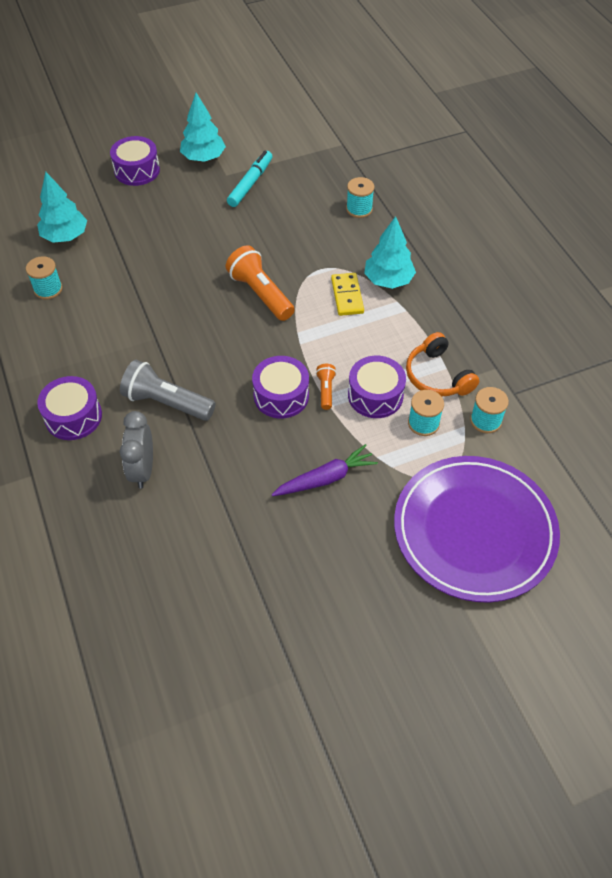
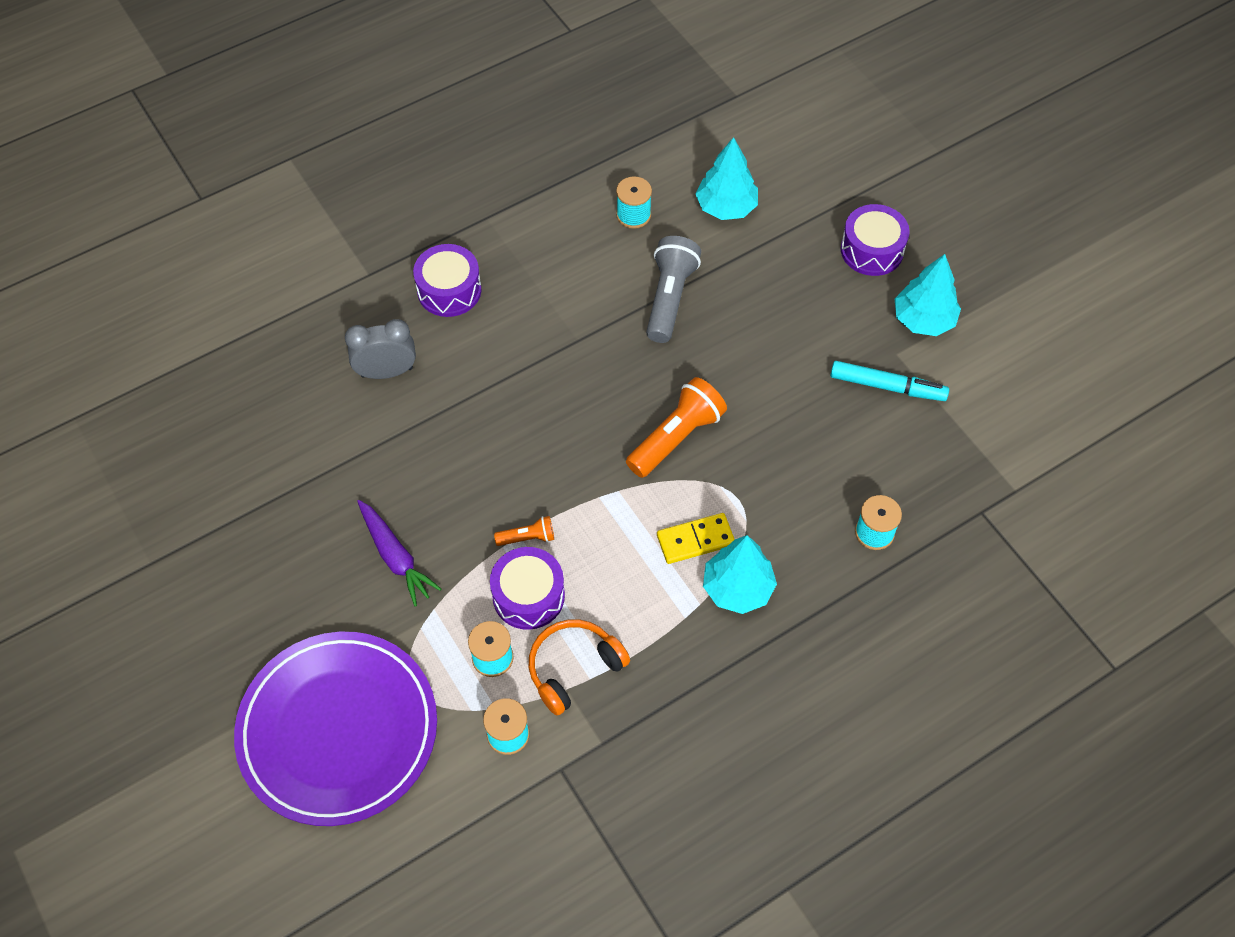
camera: 80 degrees right, 5 degrees up
(167, 402) = (482, 374): grey flashlight -> grey flashlight (669, 298)
(281, 396) = (511, 489): purple drum -> none

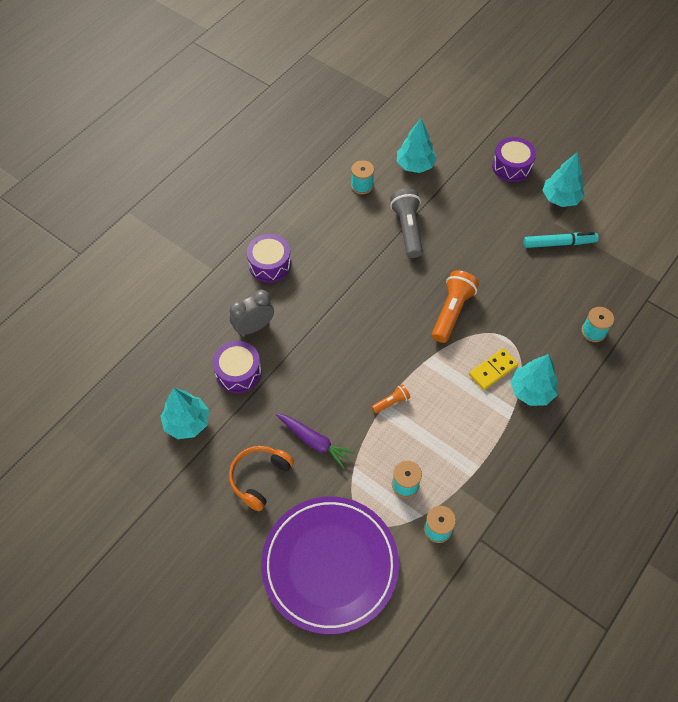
camera: 20 degrees left, 0 degrees up
(238, 474) = (187, 423): none -> turquoise tree
(528, 596) = (409, 438): purple drum -> purple drum (238, 372)
(573, 668) = (457, 473): orange headphones -> orange headphones (259, 478)

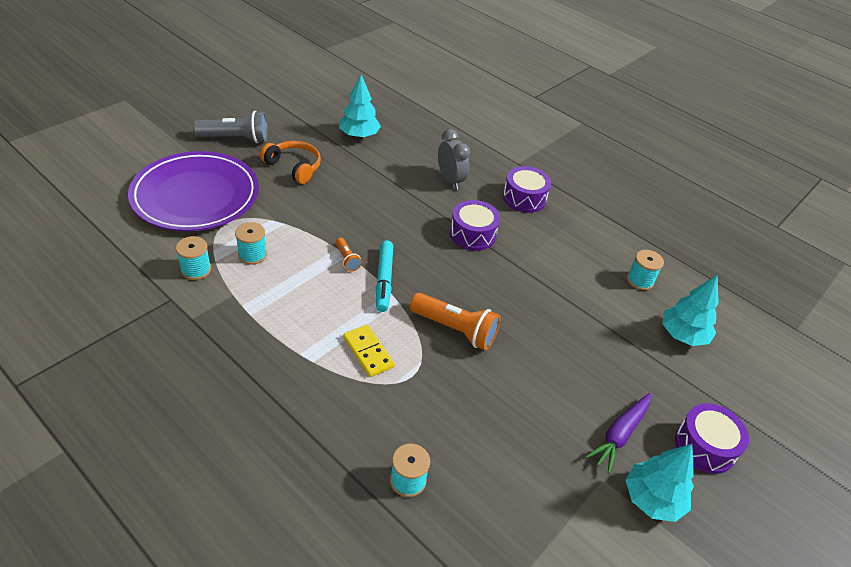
camera: 90 degrees right, 15 degrees down
(238, 372) = (402, 166): purple drum -> purple drum (472, 234)
(314, 442) = (318, 202): purple carrot -> purple carrot (619, 435)
(407, 229) = (577, 310): grey flashlight -> grey flashlight (235, 139)
(531, 391) = (331, 384): turquoise tree -> none
(559, 243) = (564, 475): turquoise marker -> turquoise marker (384, 280)

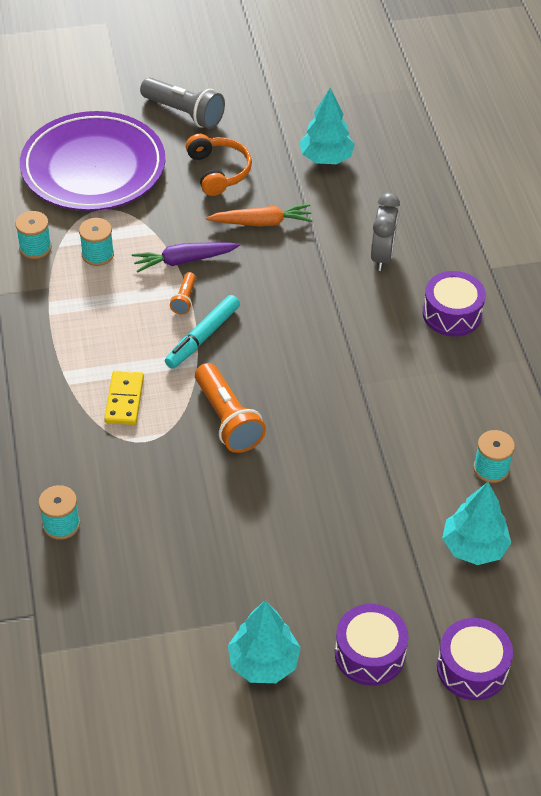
camera: 40 degrees right, 5 degrees up
(354, 188) = (262, 222): none -> orange carrot
(472, 234) = (345, 330): purple drum -> purple drum (472, 668)
(619, 435) = (292, 596): purple carrot -> purple carrot (184, 260)

